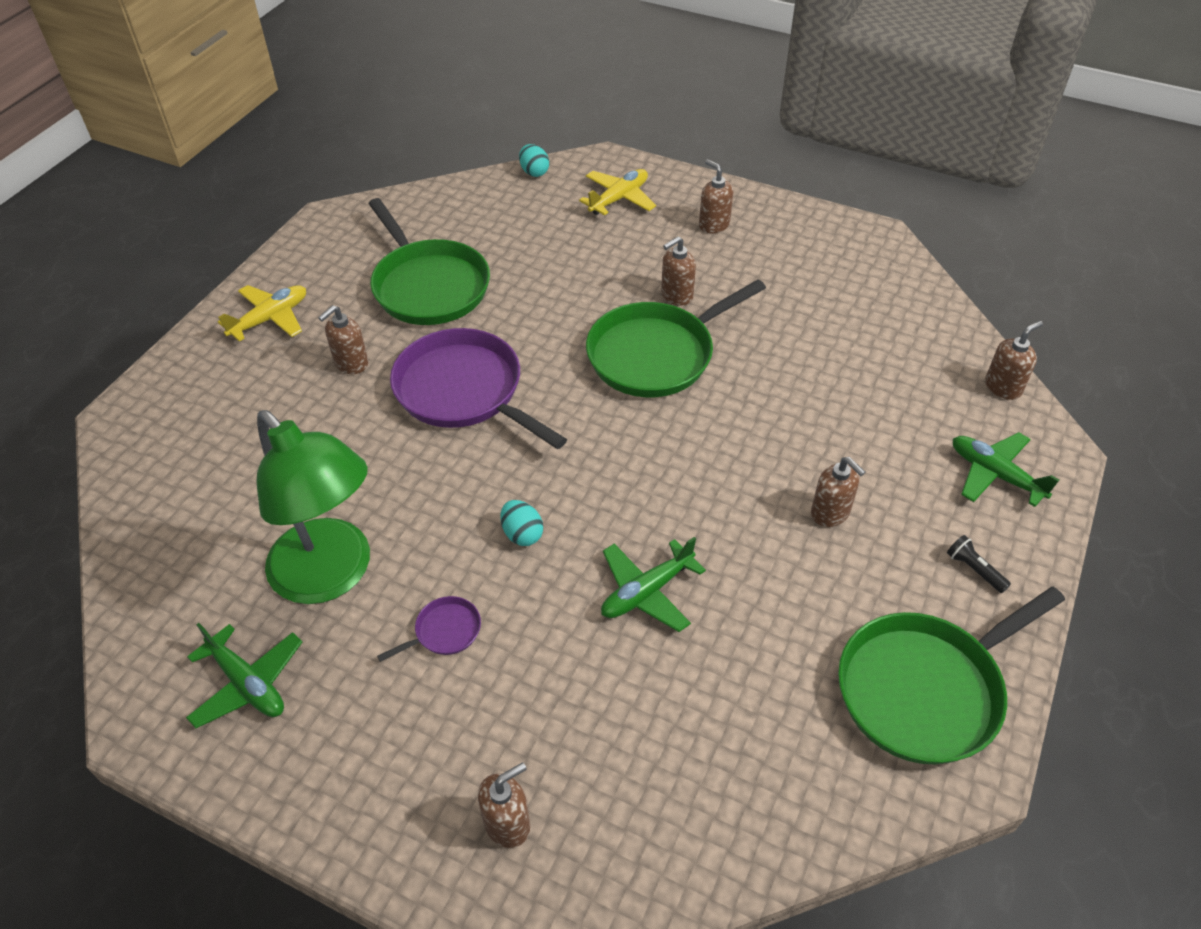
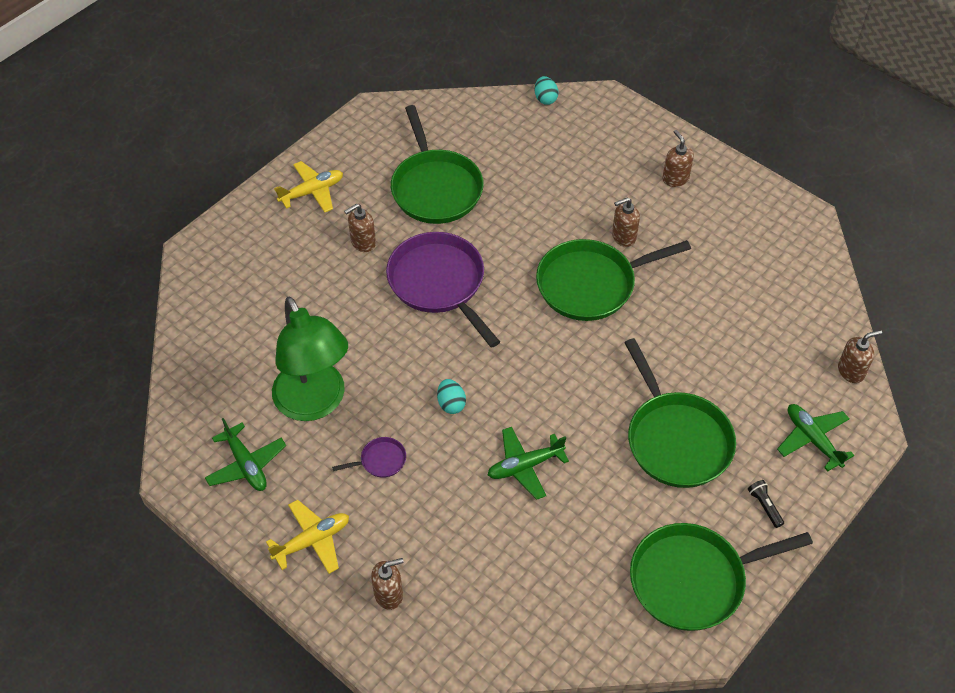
camera: 15 degrees right, 5 degrees up
(619, 199) = (606, 138): yellow plane -> yellow plane (312, 541)
(830, 513) = (676, 440): brown soap dispenser -> green pan

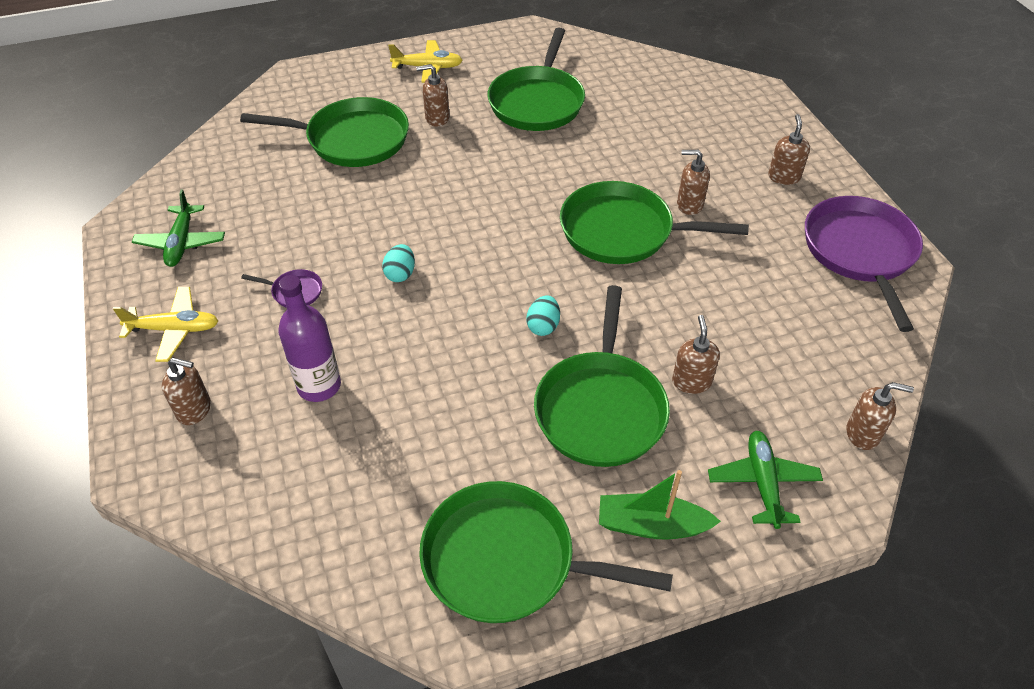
camera: 30 degrees right, 5 degrees down
(307, 297) = (352, 139): none -> green pan
(315, 403) = (282, 221): green lamp -> none
(439, 283) = (476, 174): purple pan -> purple pan (860, 252)
(466, 526) = (319, 386): none -> purple bottle
(525, 466) = (422, 359): green plane -> none
(545, 99) = (699, 71): turquoise egg -> turquoise egg (543, 326)
(721, 387) = (691, 381): none -> brown soap dispenser
(764, 506) = (651, 525): black flashlight -> green boat

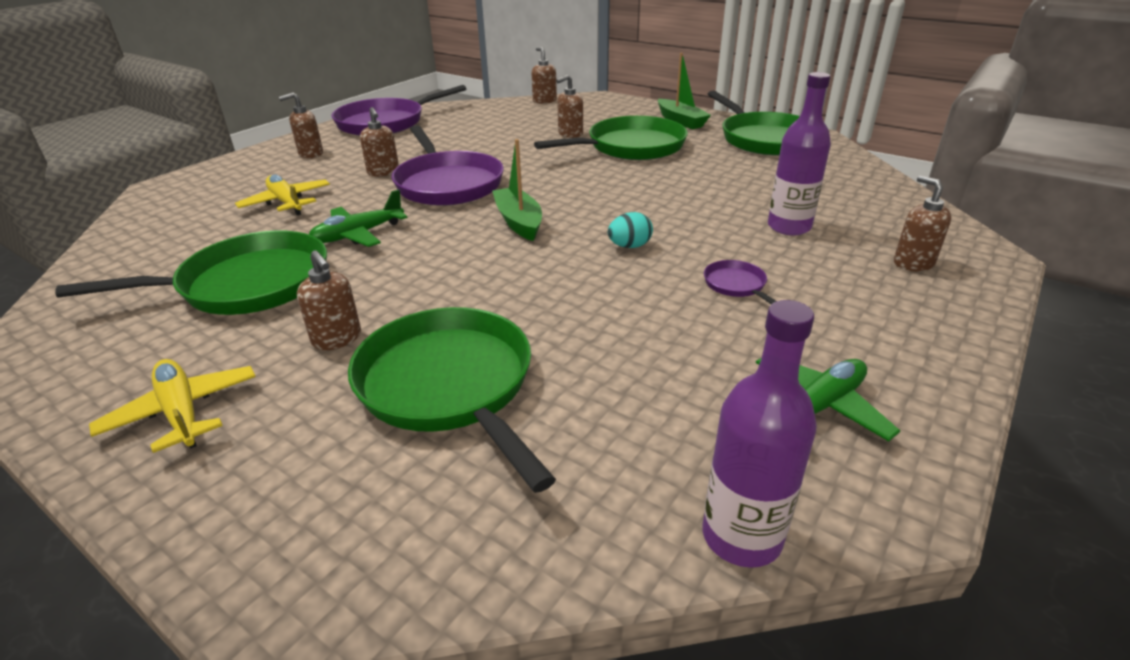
camera: 125 degrees left, 15 degrees down
(172, 174) = (741, 536): none -> purple bottle
(174, 329) = (894, 324): yellow plane -> yellow plane (286, 203)
(503, 238) = (518, 222): none -> green boat
(543, 326) = (593, 179): turquoise egg -> none
(622, 231) = (448, 184): green pan -> purple pan
(763, 483) = (612, 110): green plane -> green plane (358, 235)

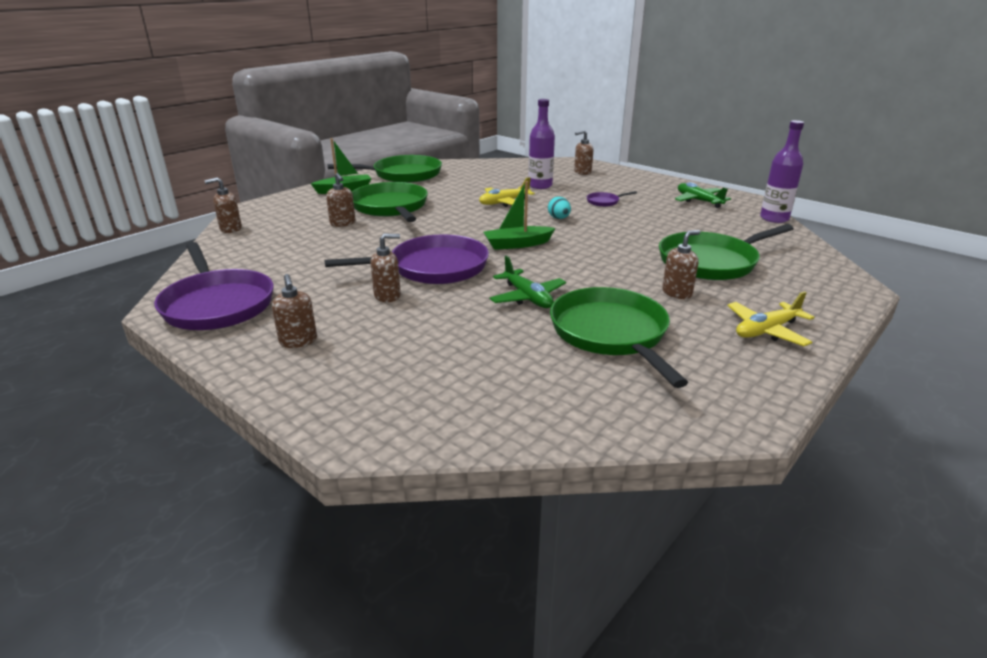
camera: 85 degrees left, 5 degrees down
(286, 203) = (446, 337): yellow plane -> yellow plane (504, 202)

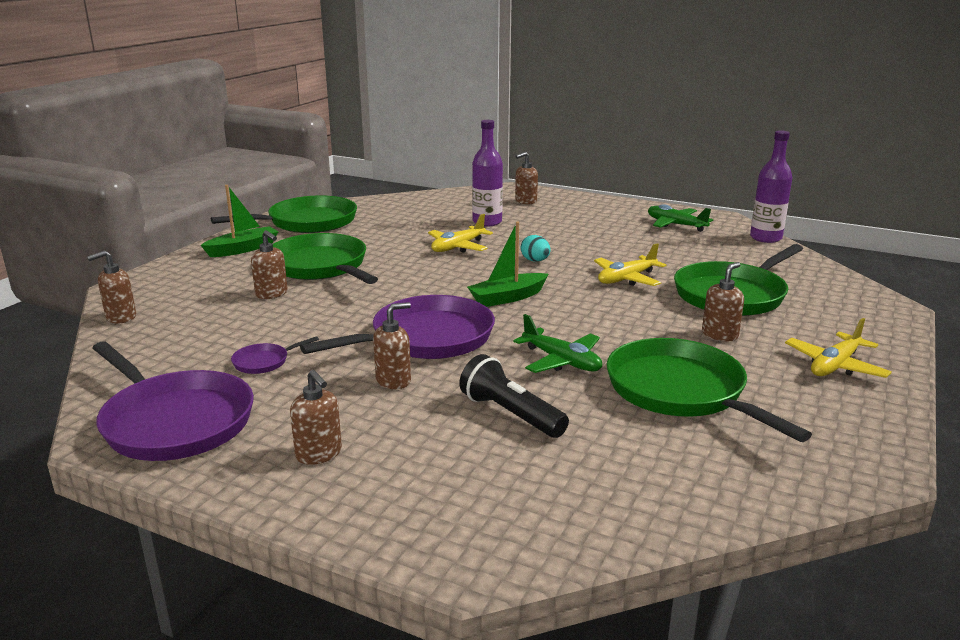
camera: 15 degrees left, 5 degrees down
(459, 332) = (511, 414): none -> black flashlight
(604, 202) = (573, 235): purple pan -> purple pan (264, 362)
(626, 240) = (626, 279): none -> yellow plane

